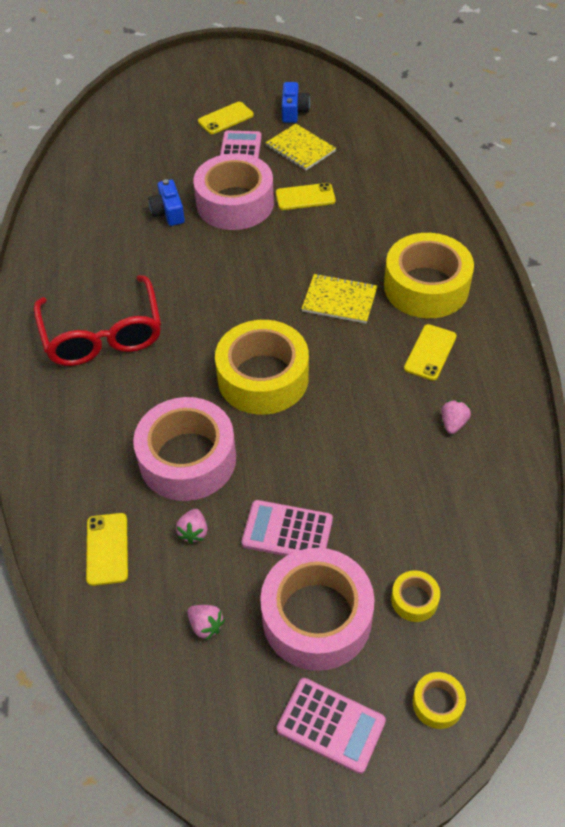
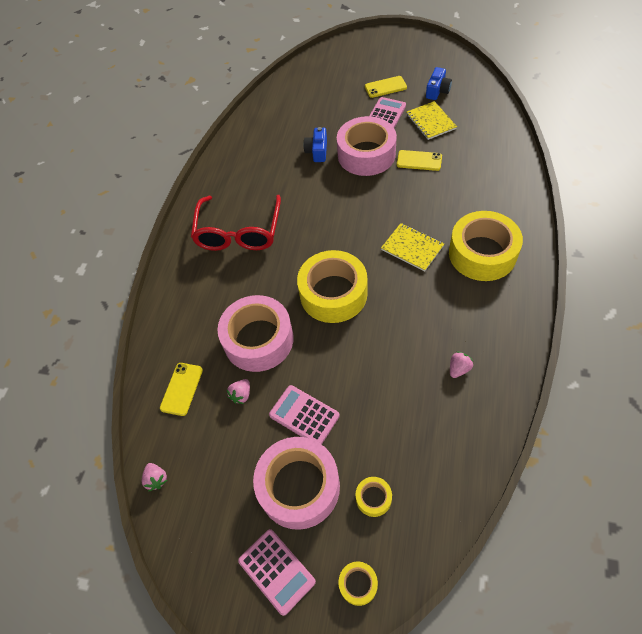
camera: 25 degrees right, 5 degrees up
(206, 626) = (222, 466): pink strawberry -> pink strawberry (156, 479)
(430, 352) = (464, 307): yellow phone -> none

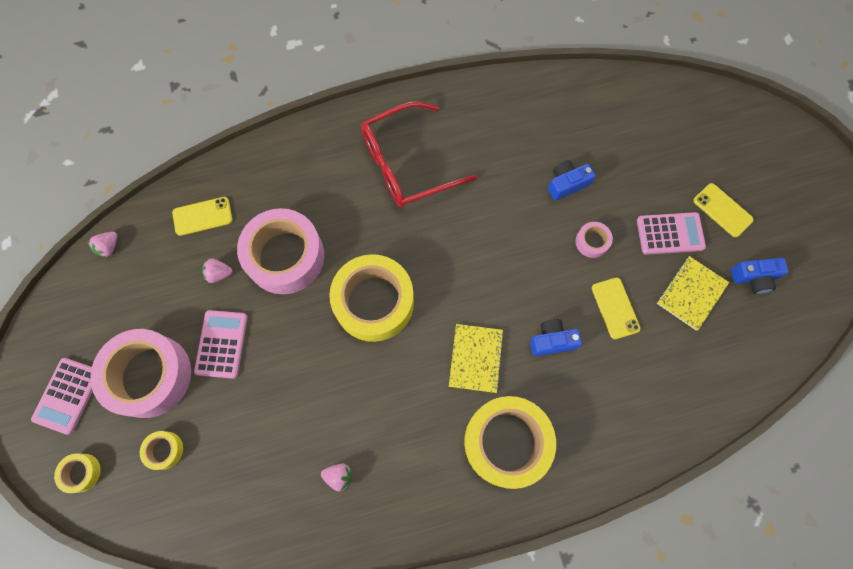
camera: 55 degrees right, 15 degrees up
(366, 154) = (592, 242): pink tape -> pink tape, size x0.43
(423, 201) = (552, 341): none -> blue camera

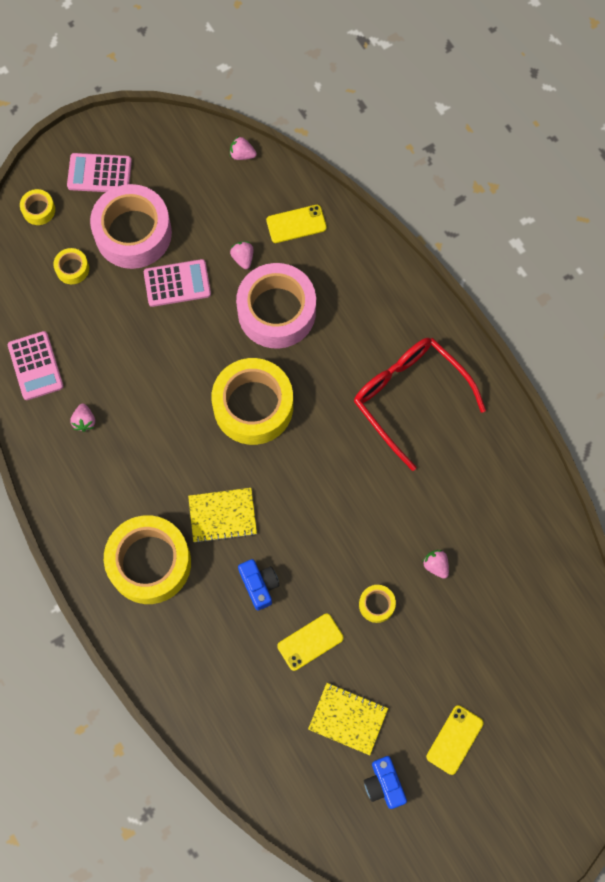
camera: 75 degrees right, 0 degrees up
(202, 216) = (296, 224): yellow phone -> yellow phone turned 75 degrees counterclockwise
(566, 184) = (436, 565): blue camera -> pink strawberry
(592, 242) = (376, 604): pink tape -> yellow tape
(670, 234) = (409, 686): pink calculator -> pink calculator (35, 366)

